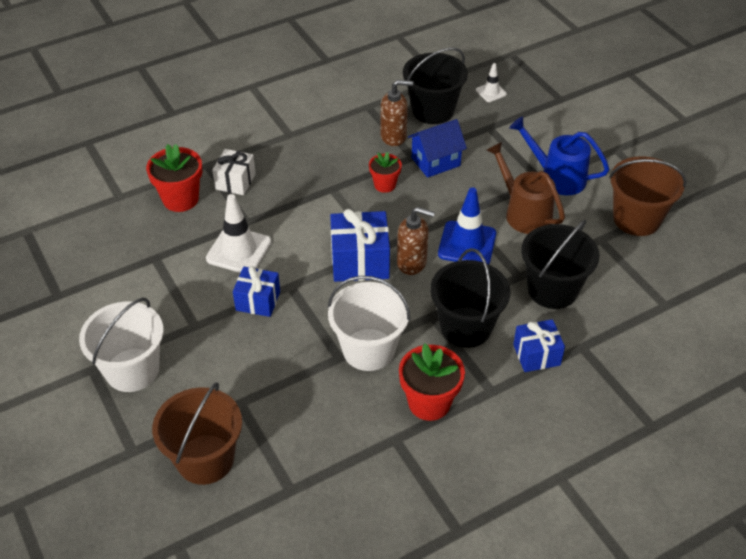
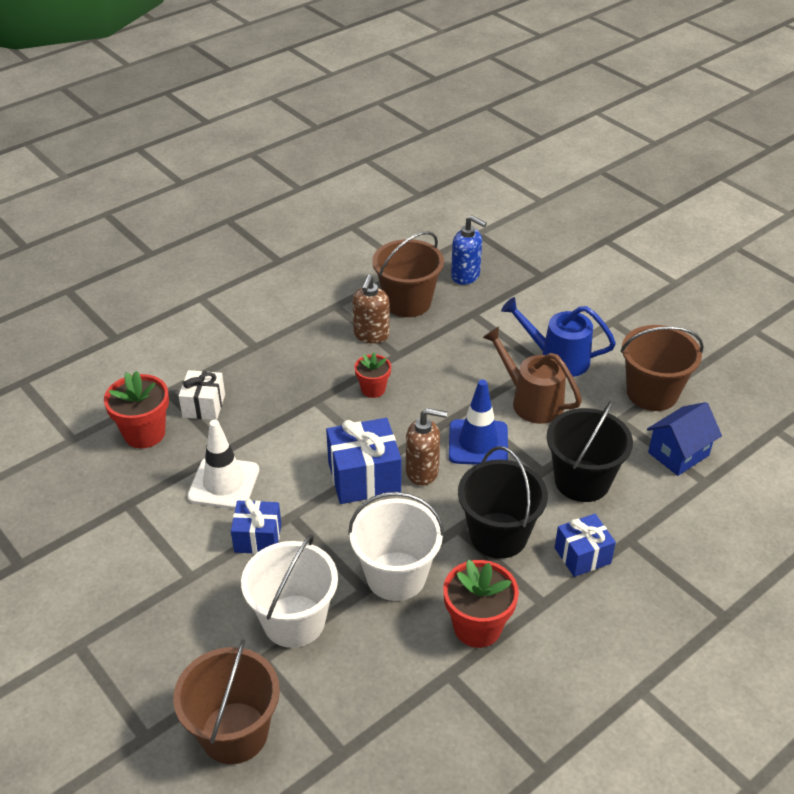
camera: 10 degrees left, 5 degrees down
(132, 370) = (126, 639): white bucket -> white bucket (294, 621)
(394, 136) = (371, 335): brown soap dispenser -> brown soap dispenser turned 120 degrees clockwise
(433, 110) = (407, 302): black bucket -> brown bucket
(435, 162) = (423, 357): blue house -> blue house (678, 454)
(491, 92) = (466, 276): white traffic cone -> blue soap dispenser

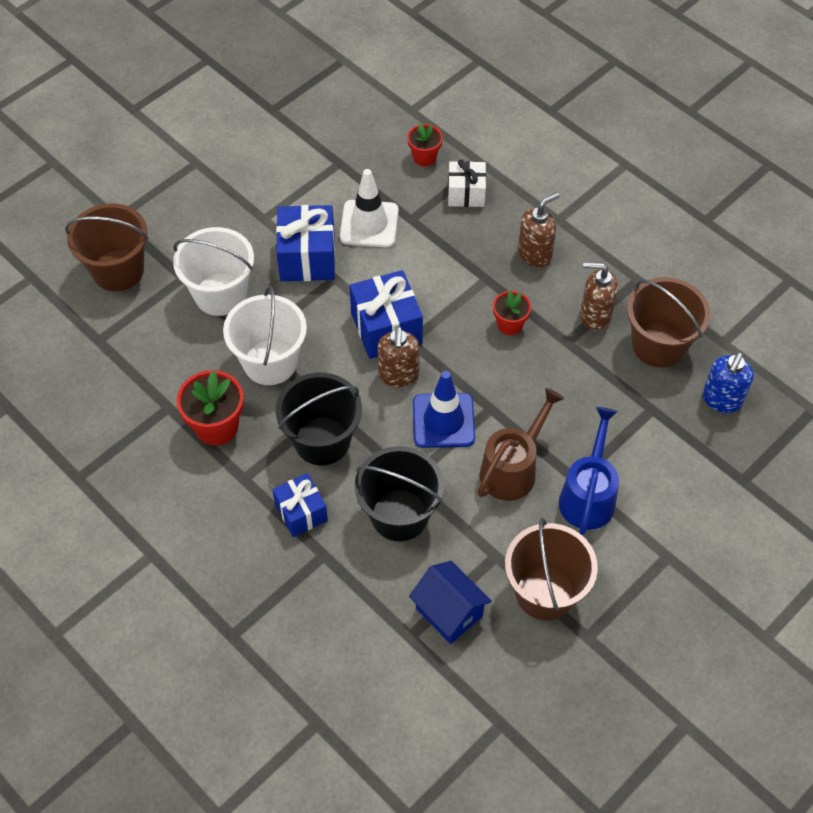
camera: 85 degrees right, 15 degrees up
(144, 433) = (424, 157): red flower pot -> red flower pot, size x0.61
(258, 538) = (307, 257): blue gift -> blue gift, size x1.55
(293, 365) = (535, 254): none -> brown soap dispenser

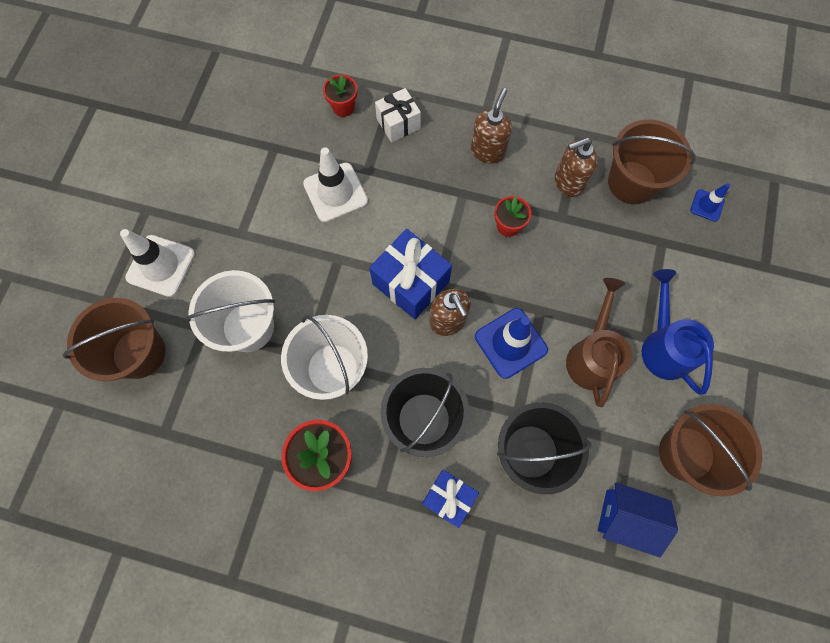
camera: 30 degrees left, 15 degrees up
(179, 212) = (161, 266): none -> white traffic cone
(307, 257) = (302, 251): blue gift -> none
(721, 400) = (707, 205): blue soap dispenser -> blue traffic cone

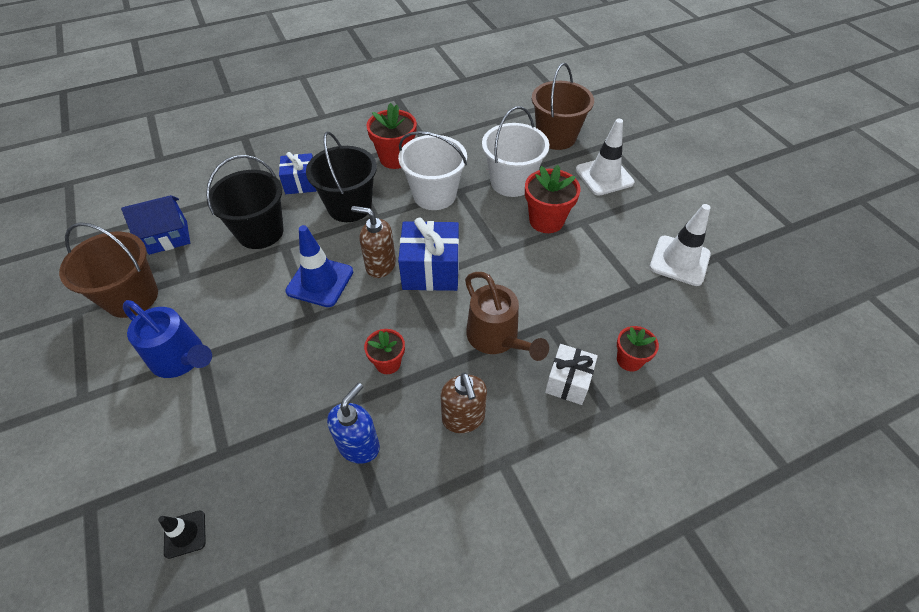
camera: 140 degrees right, 20 degrees down
(267, 258) = (546, 220): none -> red flower pot
(335, 192) = (552, 290): white traffic cone -> white traffic cone (679, 261)
(568, 182) = (359, 445): brown soap dispenser -> blue soap dispenser
(592, 355) = (245, 313): brown watering can -> brown watering can (497, 338)
(631, 182) = (289, 497): brown bucket -> none
(707, 205) = (185, 534): blue traffic cone -> black traffic cone

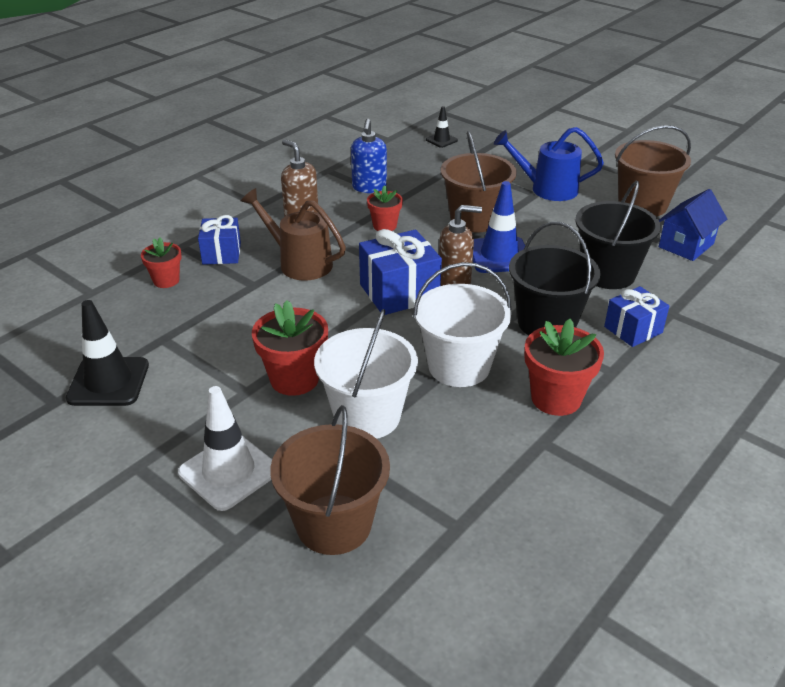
camera: 155 degrees right, 15 degrees down
(296, 338) = (475, 219): none -> brown bucket
(568, 382) = (221, 253): white gift -> blue gift
(679, 261) = (108, 382): white traffic cone -> black traffic cone

